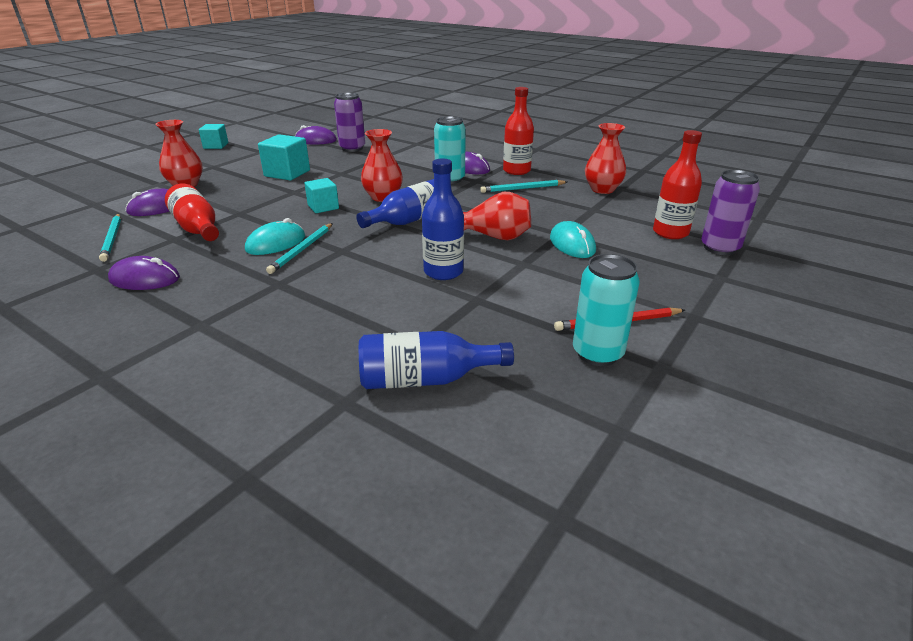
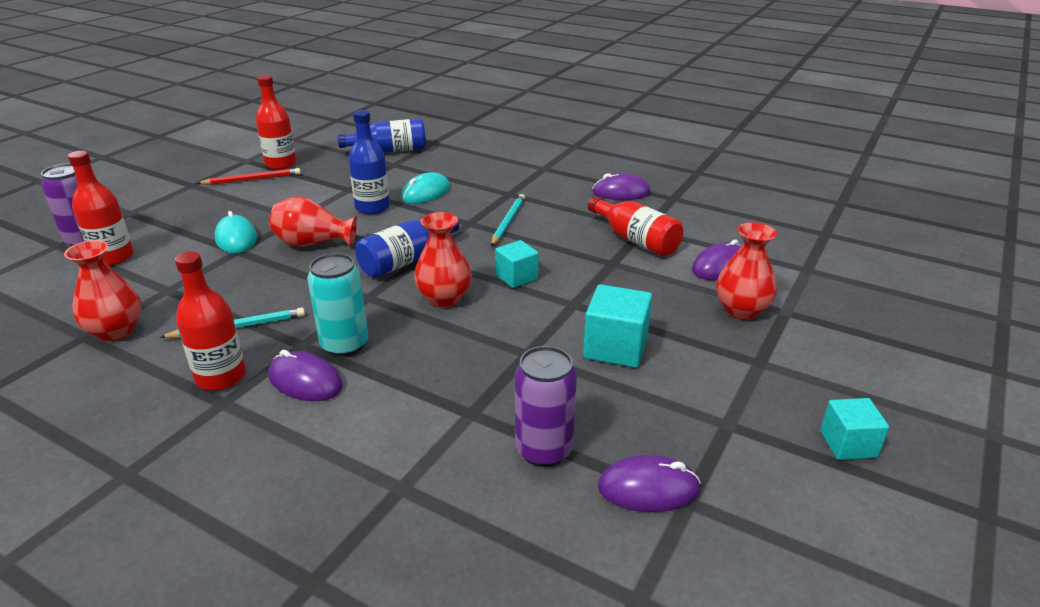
camera: 175 degrees right, 0 degrees up
(112, 239) = (706, 225): turquoise pencil -> none
(276, 243) = (538, 227): turquoise mouse -> turquoise mouse (425, 193)
(597, 353) = (281, 164): turquoise can -> red bottle

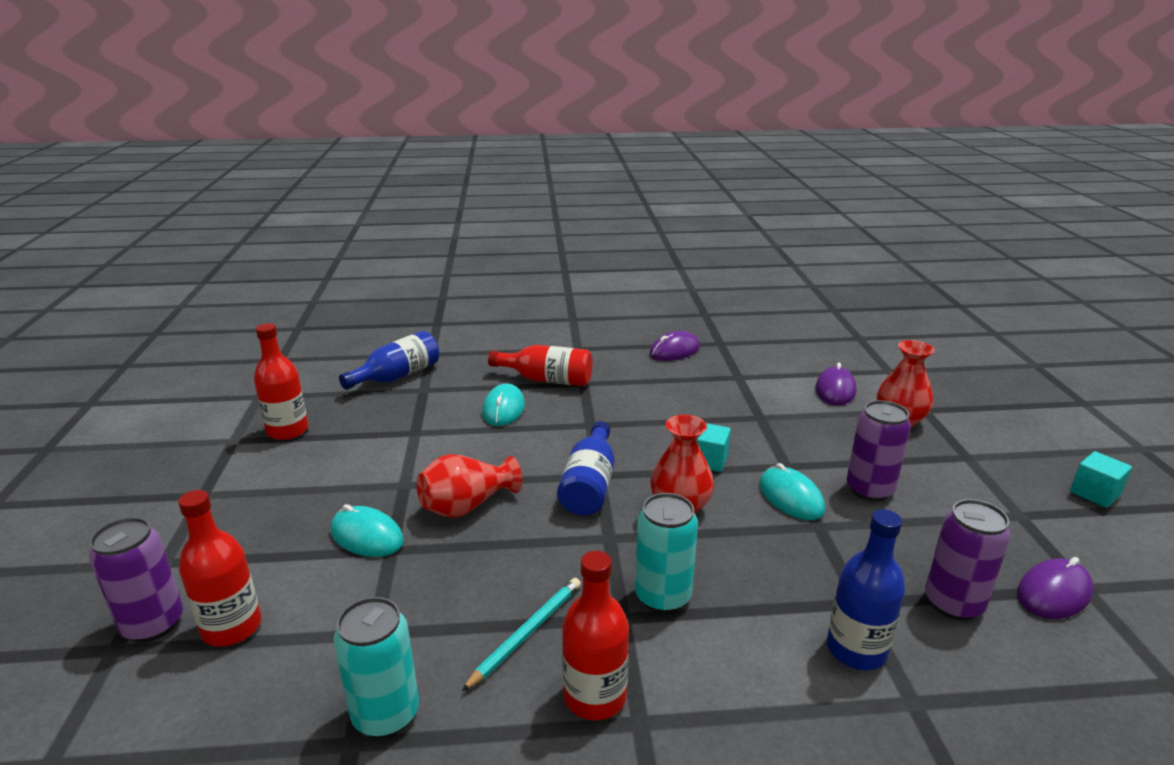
camera: 35 degrees left, 5 degrees down
(116, 331) = (386, 714): red vase -> turquoise can
(252, 179) = (278, 460): red pencil -> none
(305, 381) = (684, 653): purple mouse -> none
(372, 207) = (471, 443): blue bottle -> blue bottle (856, 650)
(508, 222) = (623, 411): turquoise pencil -> none
(538, 326) = (790, 497): none -> turquoise mouse
(615, 348) = (869, 490): turquoise cube -> purple can
(635, 240) = (747, 390): red bottle -> red bottle (547, 380)

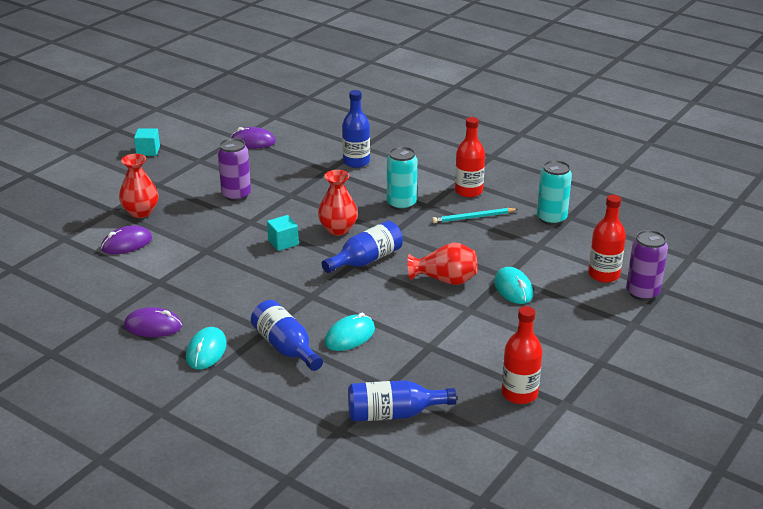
camera: 140 degrees left, 5 degrees up
(547, 380) = (286, 347): red bottle -> blue bottle
(790, 497) = (278, 209): turquoise mouse -> turquoise mouse (206, 351)
(953, 603) = (295, 155): purple can -> none

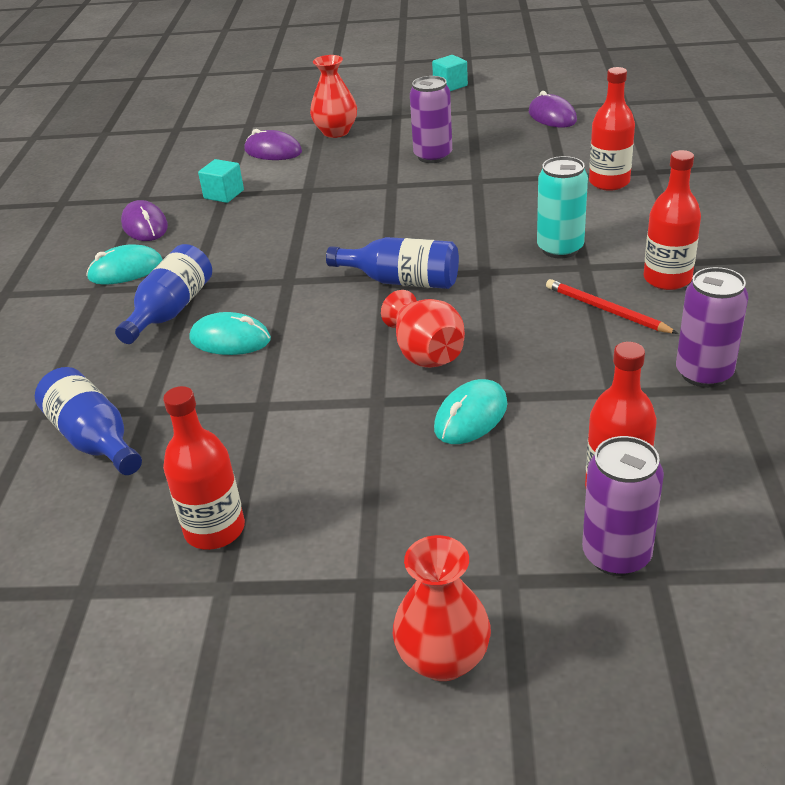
camera: 60 degrees right, 5 degrees up
(283, 242) = (374, 219): turquoise cube -> turquoise cube (224, 194)
(338, 229) = (445, 236): red vase -> red vase (443, 658)
(356, 162) = (609, 182): blue bottle -> red bottle
(473, 217) = (606, 310): turquoise pencil -> red pencil
(551, 218) = (704, 373): turquoise can -> purple can

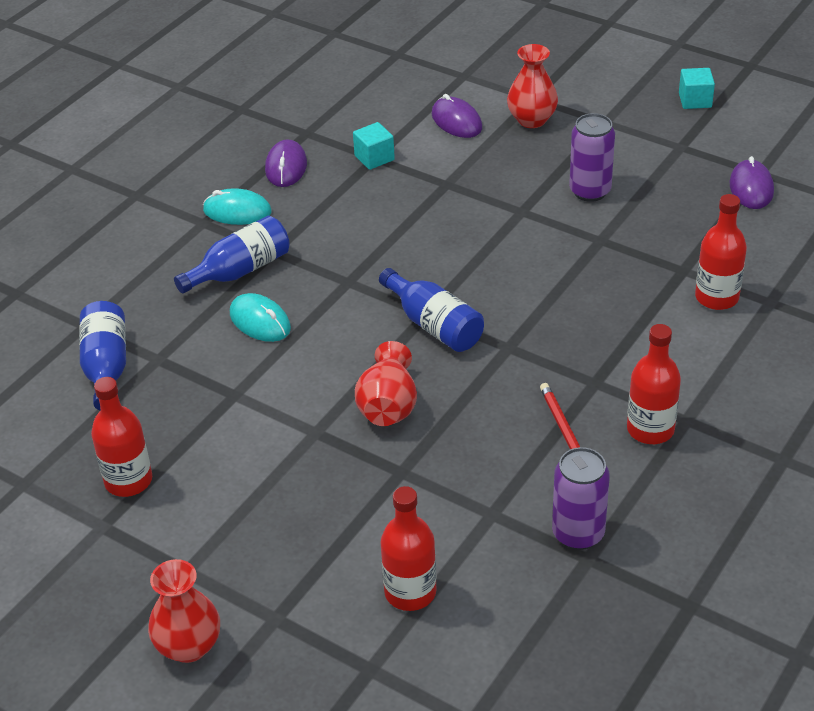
camera: 30 degrees right, 5 degrees up
(471, 416) = (368, 480): turquoise mouse -> none
(560, 249) = (594, 353): turquoise can -> none
(616, 555) = (360, 639): purple can -> none

